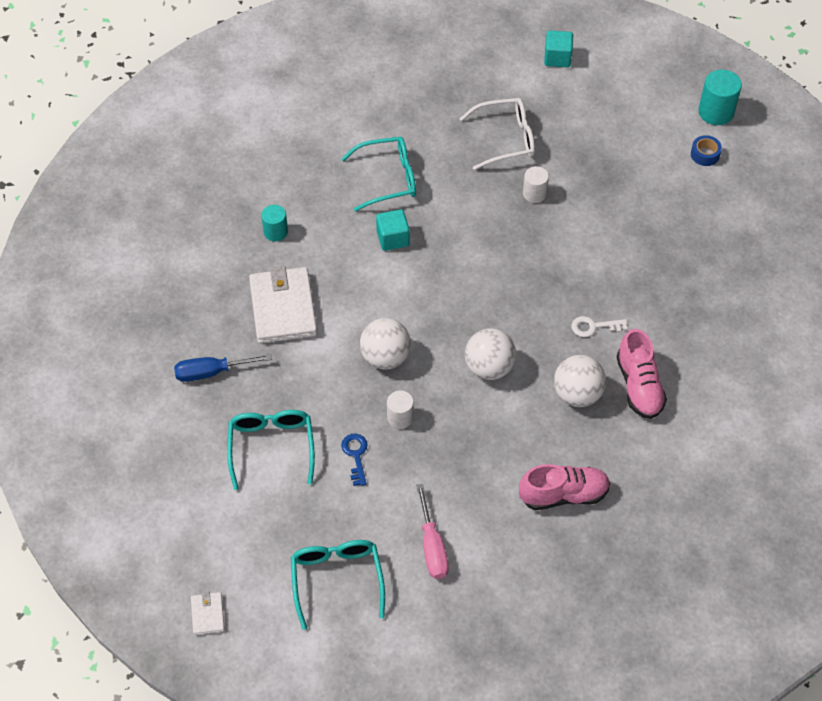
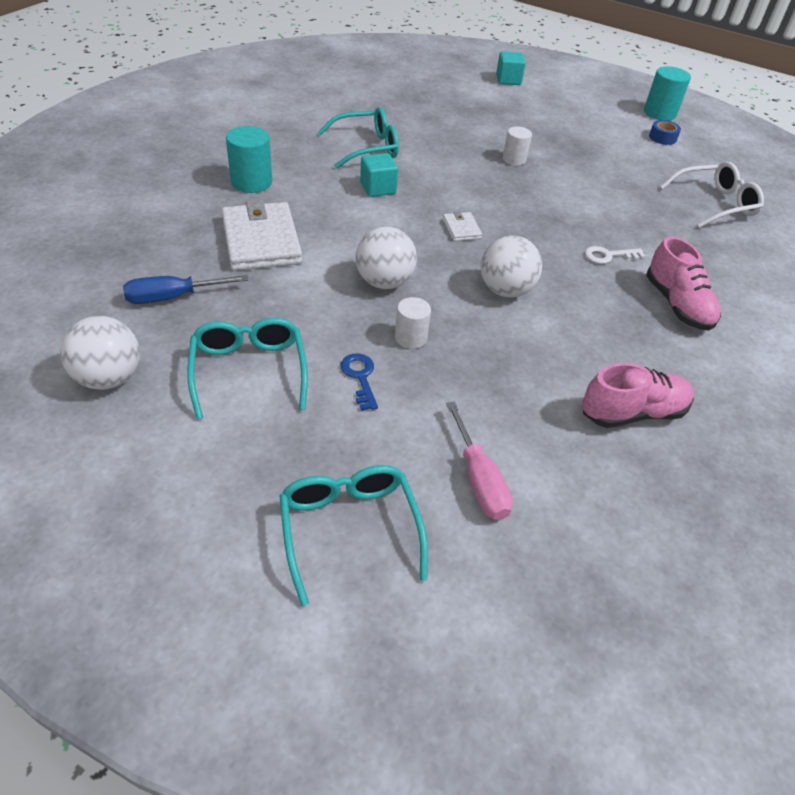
camera: 10 degrees left, 10 degrees down
(208, 614) = (147, 591): white wallet -> white wallet (461, 229)
(275, 232) = (251, 182): turquoise cylinder -> turquoise cylinder, size x1.55
(505, 139) = (475, 125): white glasses -> white glasses (714, 204)
(577, 394) = (612, 313): white ball -> white ball (109, 378)

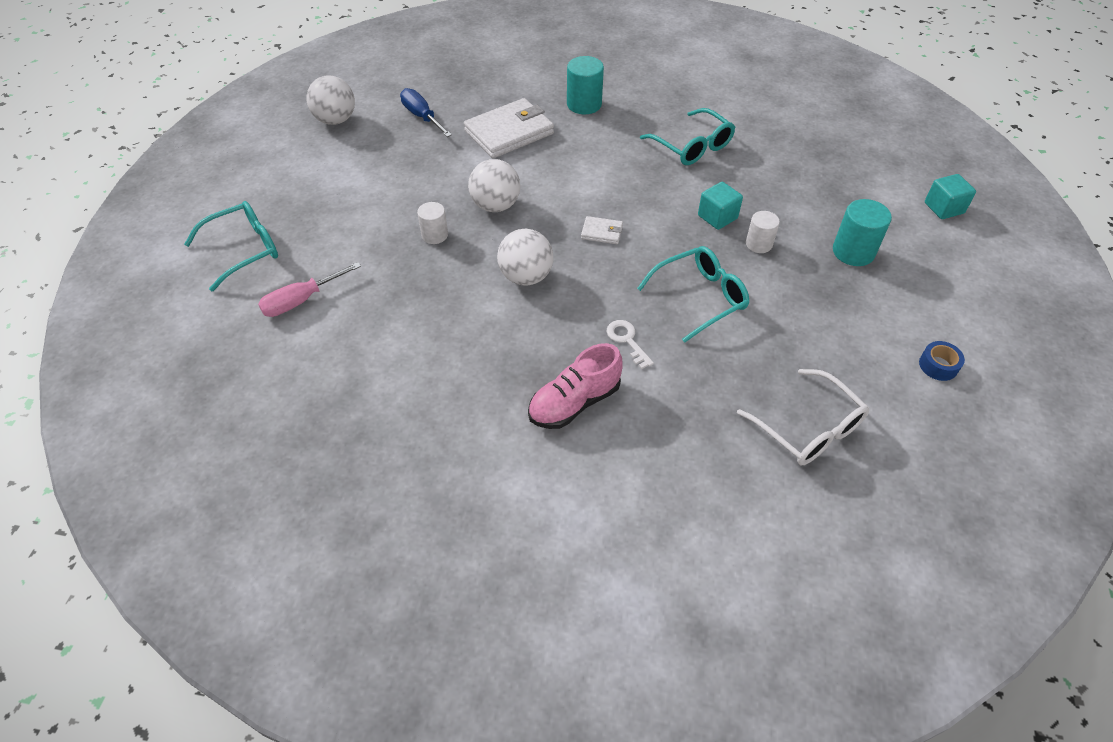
camera: 75 degrees right, 5 degrees up
(249, 372) = (364, 170): turquoise glasses -> turquoise glasses (699, 298)
(360, 377) = (380, 220): blue key -> none
(378, 188) = (629, 169): turquoise cube -> turquoise cube (717, 217)
(461, 229) = (601, 232): white wallet -> white wallet turned 45 degrees clockwise
(632, 413) = (402, 381): pink shoe -> none
(659, 113) = (1009, 357): turquoise cylinder -> turquoise cylinder (853, 252)

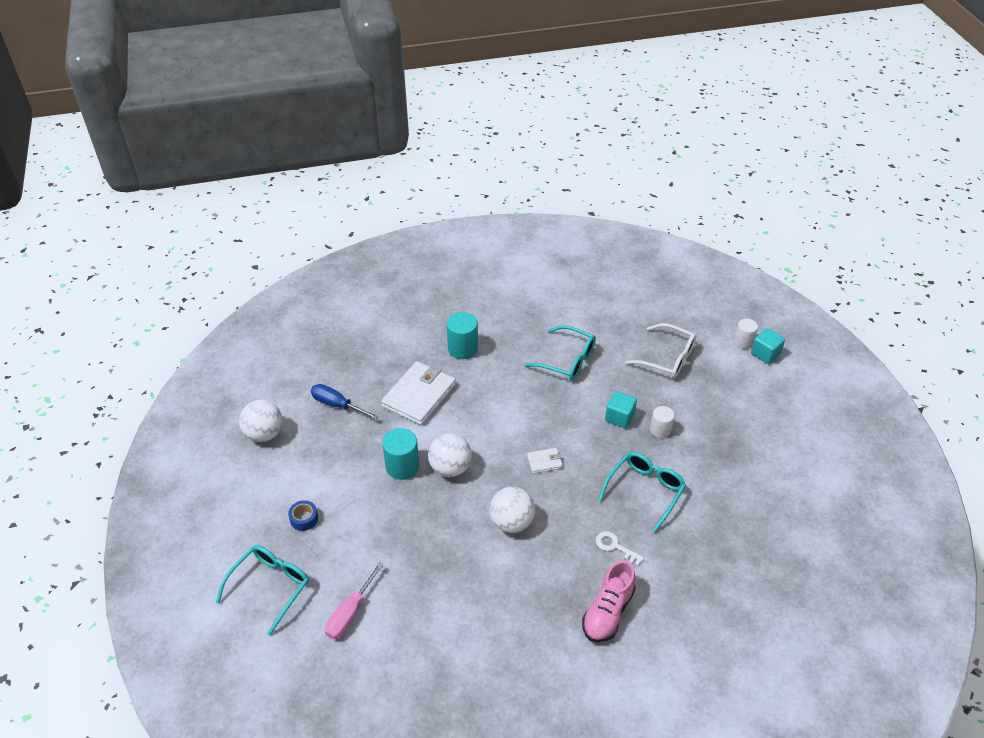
camera: 25 degrees left, 5 degrees down
(435, 235) = (419, 513): white cylinder -> white cylinder (743, 342)
(807, 427) = (767, 565): white glasses -> white glasses (667, 358)
(853, 252) = (725, 412): turquoise cylinder -> turquoise cylinder (402, 466)
(938, 365) = (822, 483): blue tape -> blue tape (304, 519)

